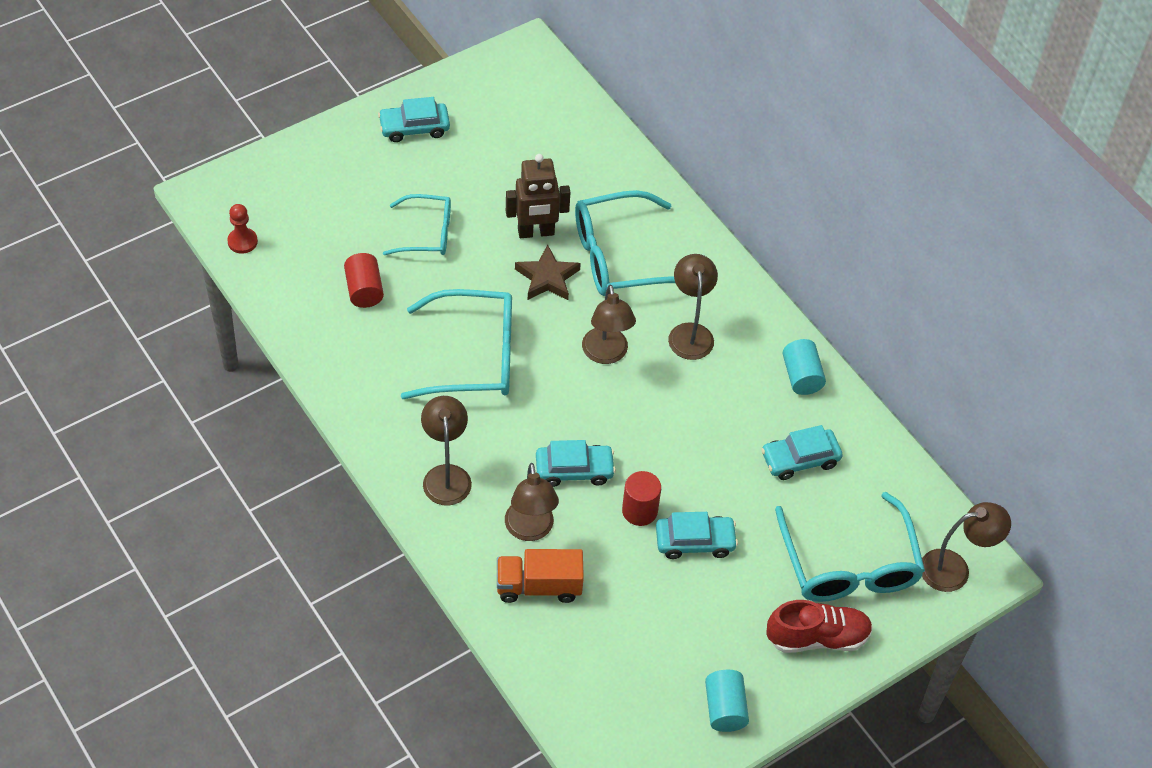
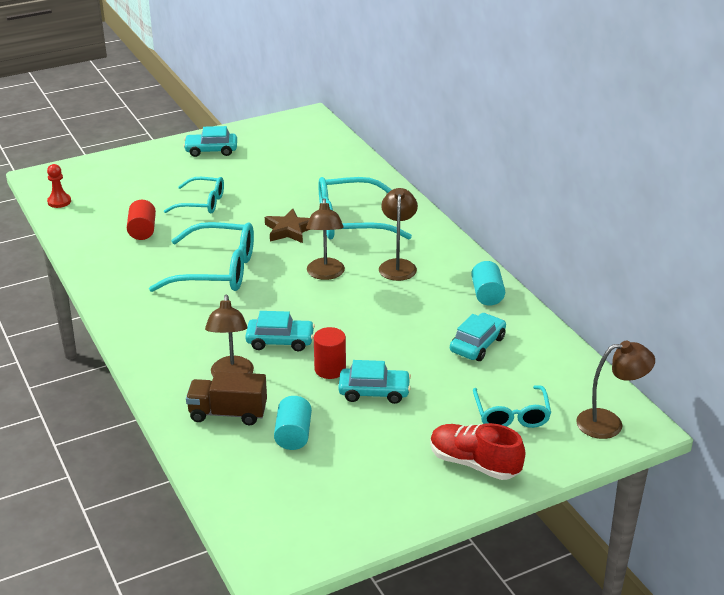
camera: 10 degrees right, 20 degrees down
(446, 475) = (171, 339): brown lamp -> none
(536, 232) = (287, 206): brown robot -> none
(539, 586) = (228, 413): orange truck -> brown truck
(725, 709) = (377, 509): turquoise cylinder -> turquoise cylinder (293, 435)
(800, 459) = (477, 344): turquoise car -> turquoise car turned 135 degrees clockwise
(817, 637) = (474, 463): red shoe -> red shoe turned 150 degrees counterclockwise
(849, 565) = (511, 415): turquoise glasses -> turquoise glasses, size x0.61

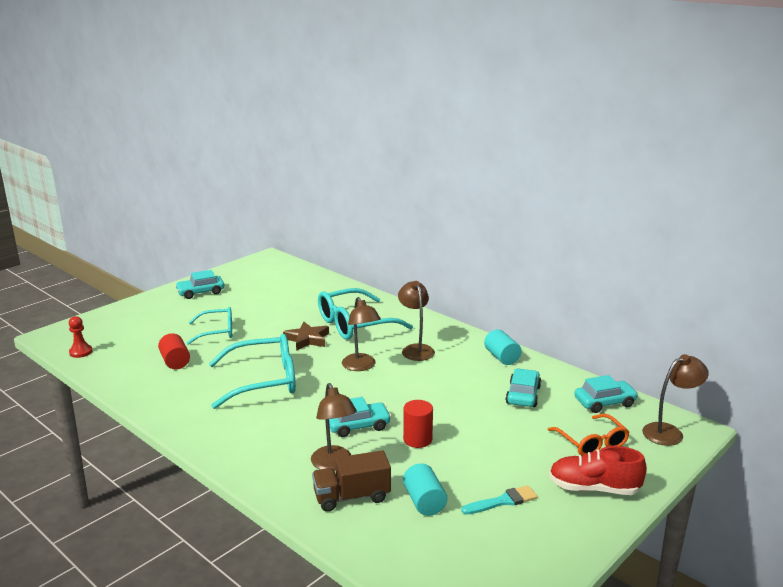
camera: 20 degrees left, 10 degrees down
(370, 453) = (502, 501): none -> turquoise brush
(374, 392) = (468, 449): turquoise car -> turquoise car (604, 402)
(511, 415) = (592, 443): turquoise glasses -> orange glasses

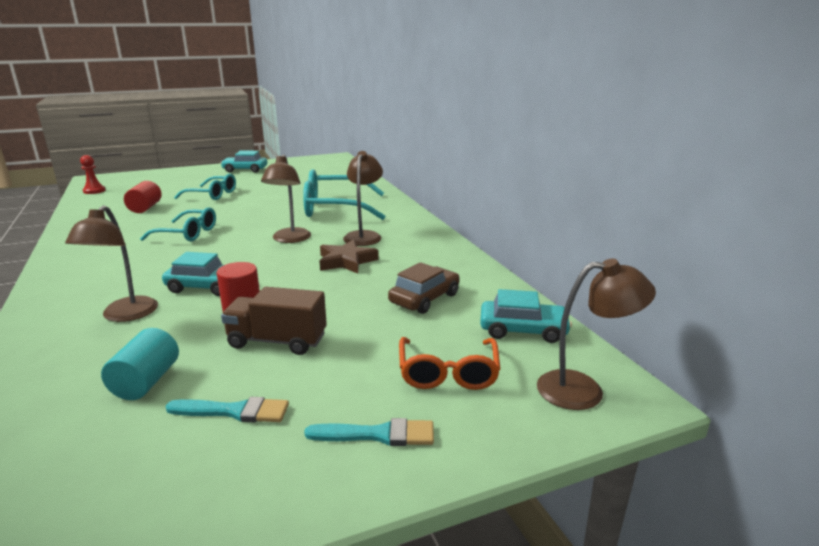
camera: 25 degrees right, 0 degrees up
(264, 381) = (188, 233): turquoise glasses -> turquoise glasses, size x0.61
(307, 339) = (276, 211): brown star -> brown star (346, 261)
(352, 497) = (86, 352): brown truck -> brown truck (277, 341)
(502, 357) = (447, 259): turquoise cylinder -> none
(523, 395) = (424, 298): turquoise car -> brown car
(594, 488) = (378, 435): red shoe -> turquoise brush

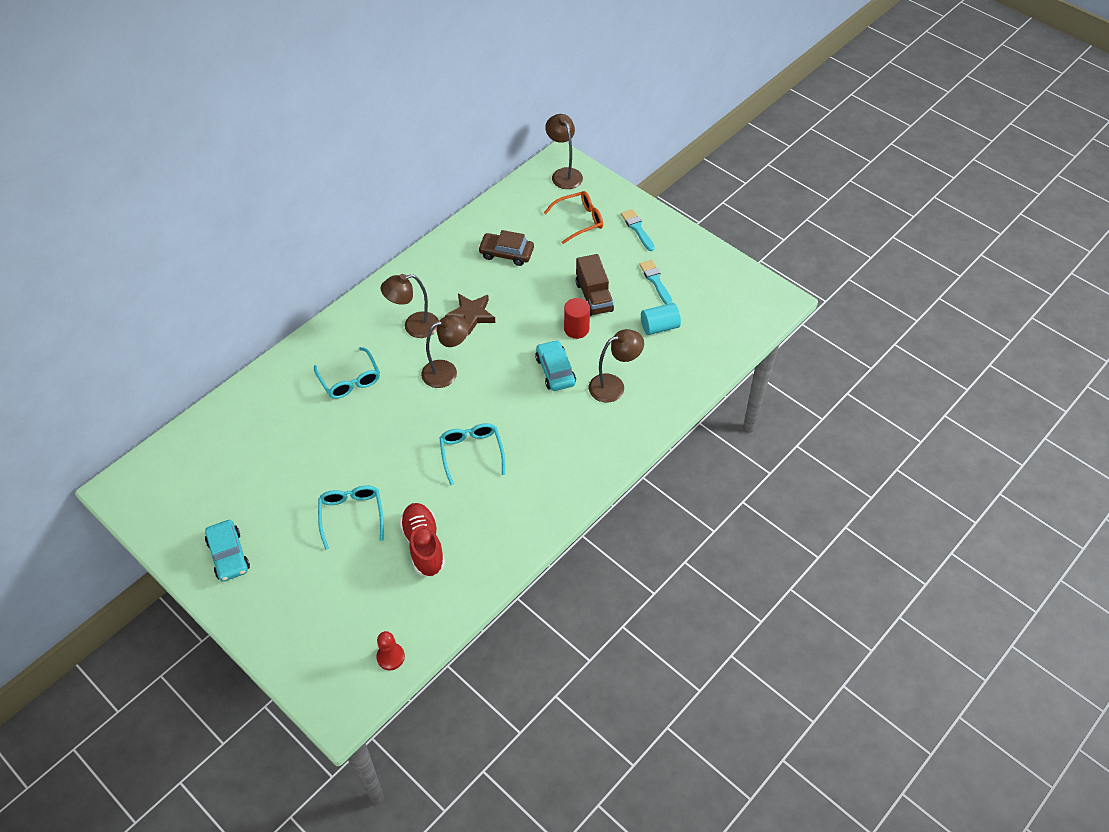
camera: 115 degrees left, 30 degrees up
(145, 208) = (423, 545): red cylinder -> red shoe
(334, 208) = (350, 380): turquoise glasses -> turquoise glasses, size x0.61
(523, 330) = (520, 203): turquoise car -> none

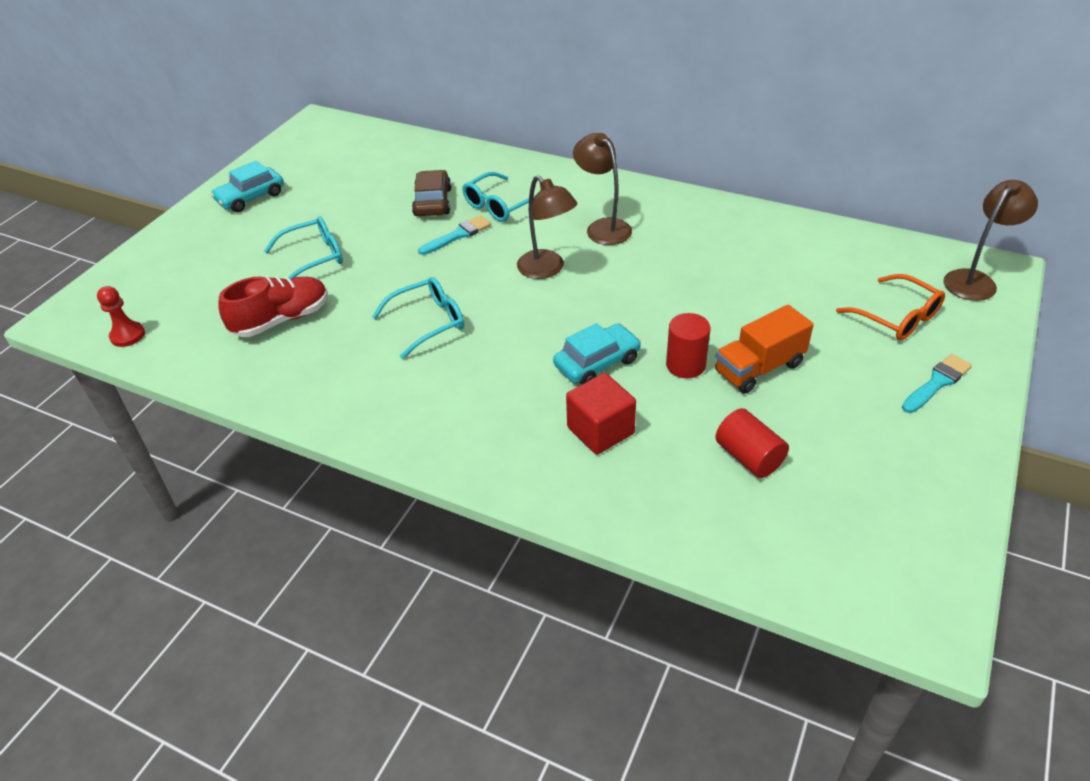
camera: 75 degrees right, 10 degrees down
(471, 315) = (649, 265): brown star -> none
(506, 253) = (776, 266): brown car -> brown car (433, 202)
(594, 297) = (759, 368): brown truck -> orange truck
(614, 386) = (600, 430): brown lamp -> red cube
(655, 281) = (842, 430): turquoise brush -> turquoise brush (458, 235)
(659, 327) = (749, 457): turquoise cylinder -> red cylinder

